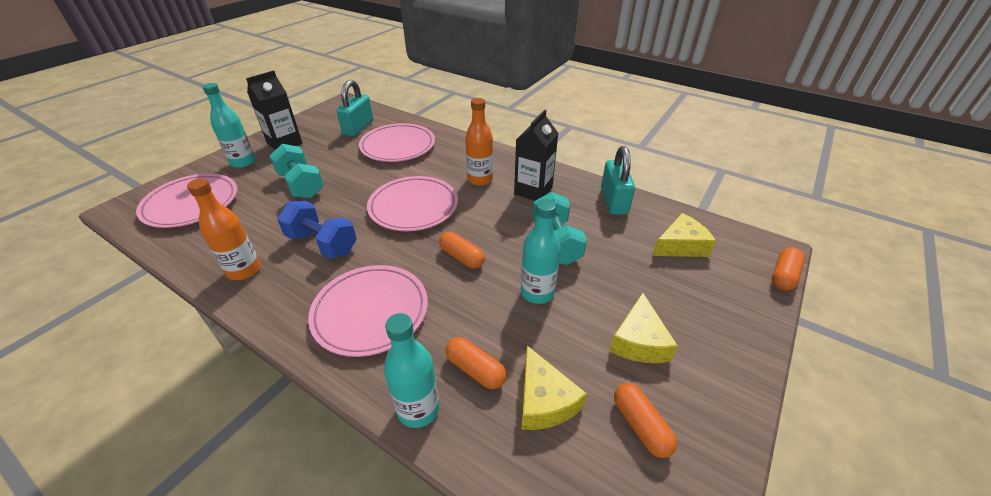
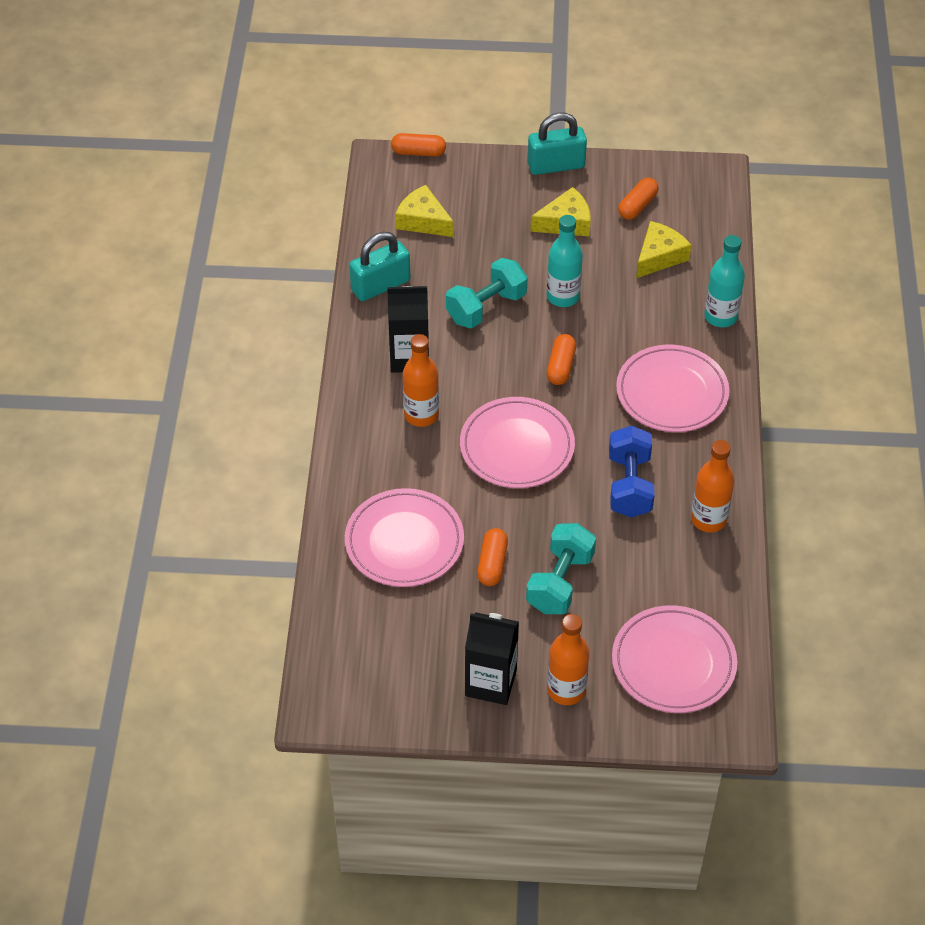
camera: 120 degrees left, 10 degrees up
(243, 162) = (566, 690): turquoise bottle -> orange bottle
(358, 127) = (387, 624): turquoise padlock -> turquoise padlock (556, 165)
(475, 369) = (667, 302): orange capsule -> orange capsule (492, 564)

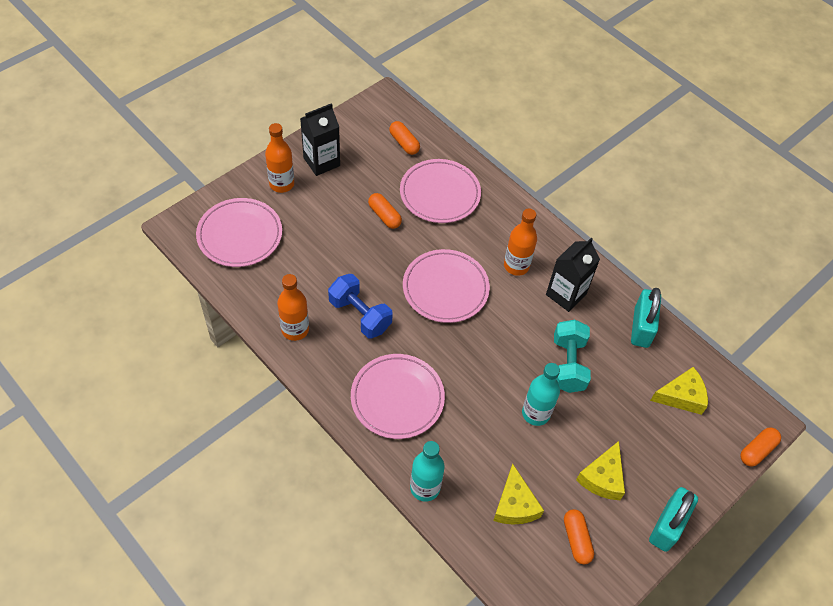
camera: 130 degrees right, 5 degrees up
(560, 582) = (340, 232): turquoise dumbbell -> none
(561, 366) = (480, 360): orange capsule -> orange capsule (404, 143)

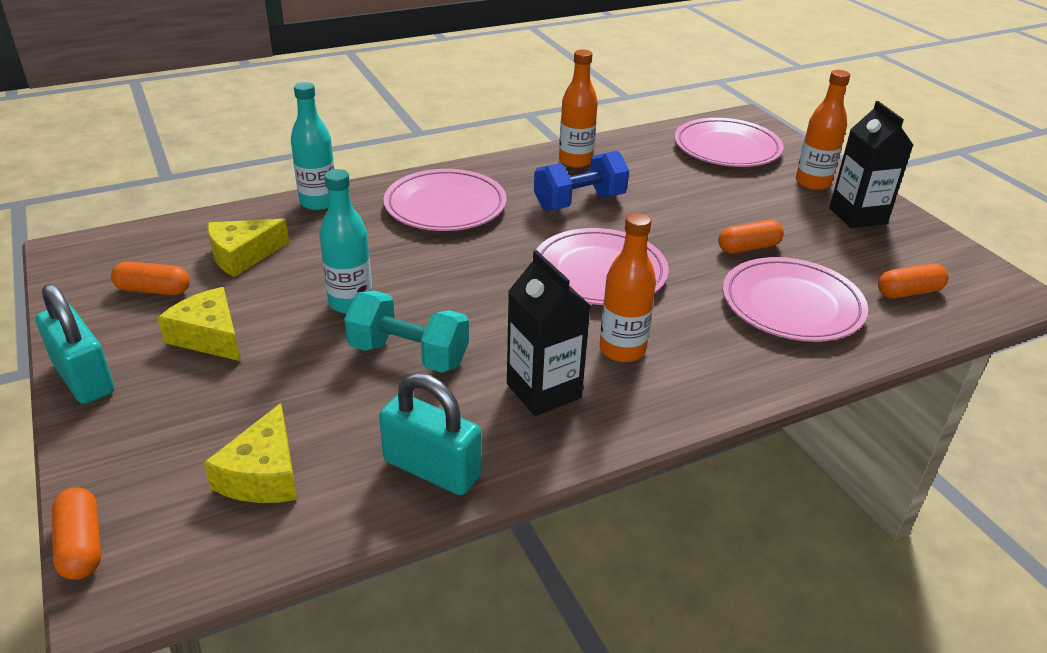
camera: 110 degrees right, 20 degrees down
(514, 505) = (243, 255): yellow cheese -> yellow cheese turned 45 degrees counterclockwise

